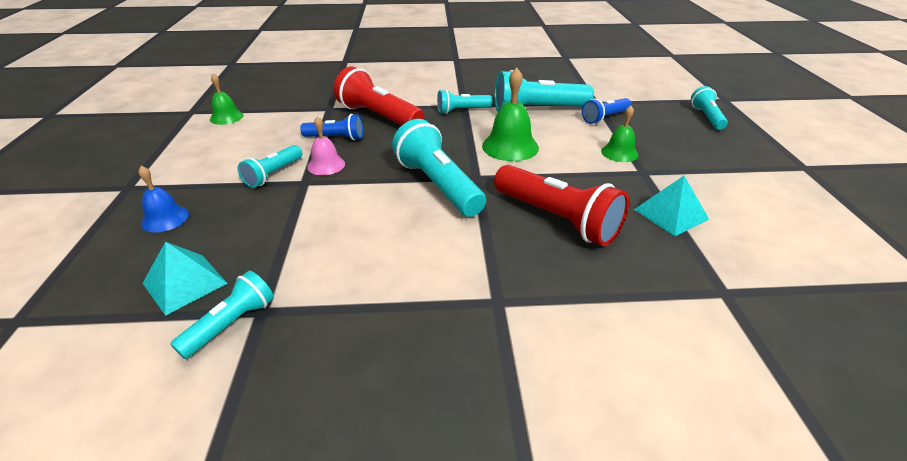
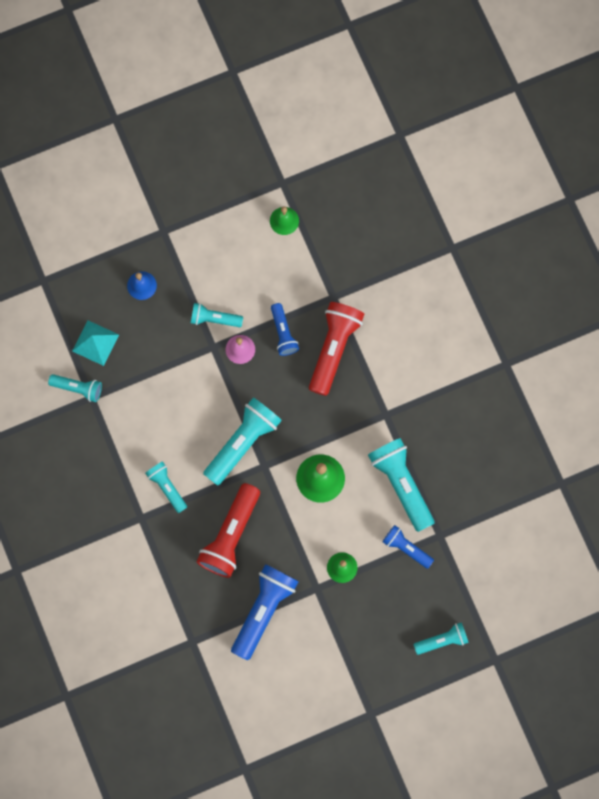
camera: 70 degrees right, 40 degrees up
(462, 110) = (373, 416): turquoise flashlight -> turquoise flashlight (167, 487)
(670, 214) = (263, 610): turquoise pyramid -> blue flashlight

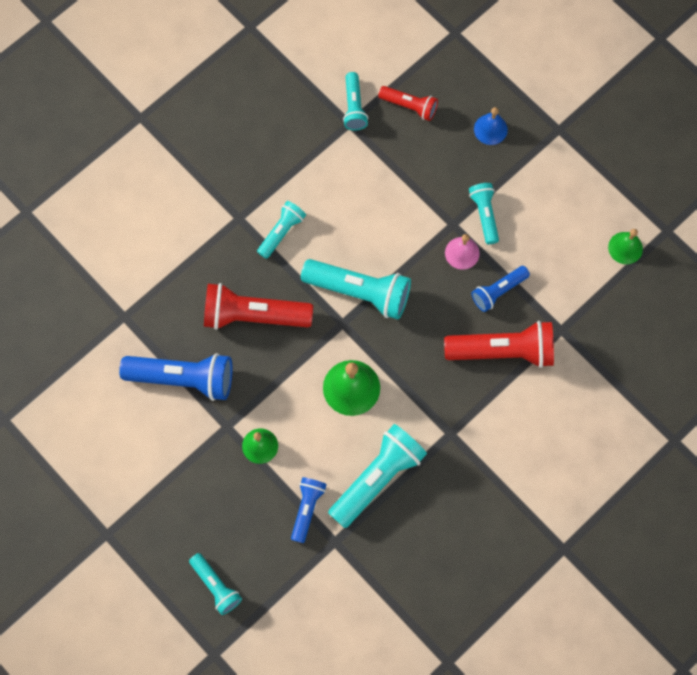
camera: 70 degrees right, 5 degrees down
(95, 342) = (410, 106): turquoise pyramid -> red flashlight

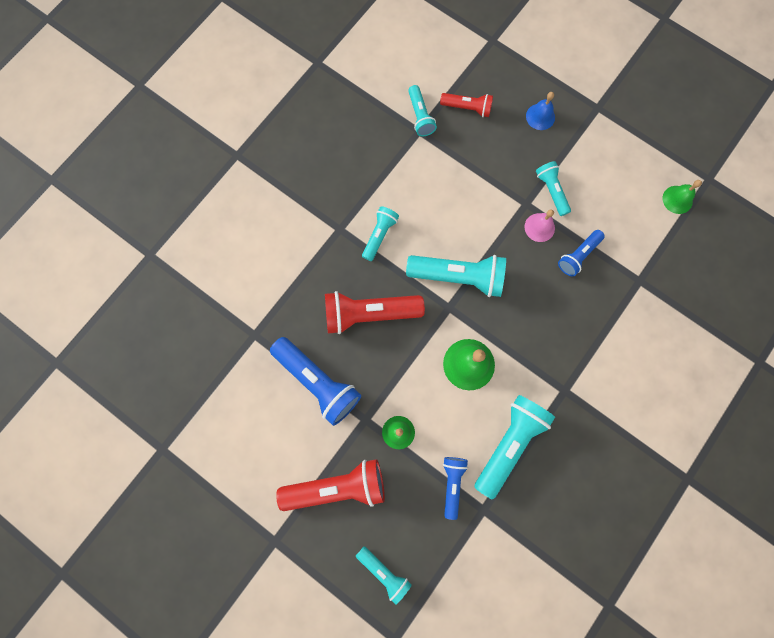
camera: 10 degrees left, 5 degrees up
(183, 378) = (318, 382): blue flashlight -> blue flashlight turned 45 degrees clockwise
(503, 351) = (594, 308): red flashlight -> red flashlight (337, 487)

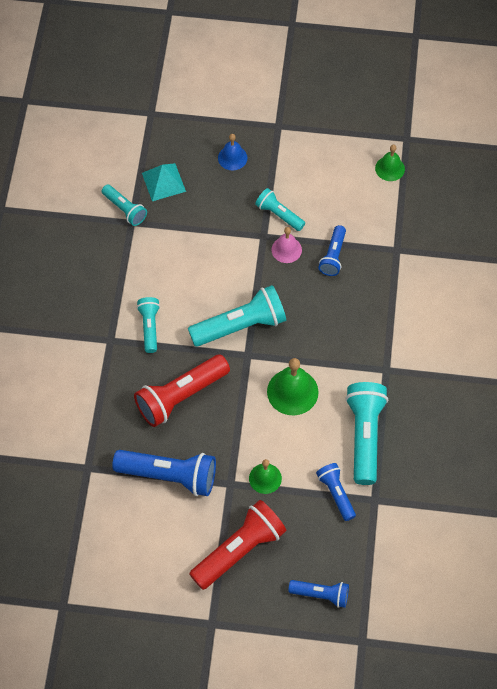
camera: 30 degrees left, 15 degrees down
(384, 572) = (321, 595): turquoise flashlight -> blue flashlight
(467, 108) = (163, 182): red flashlight -> turquoise pyramid

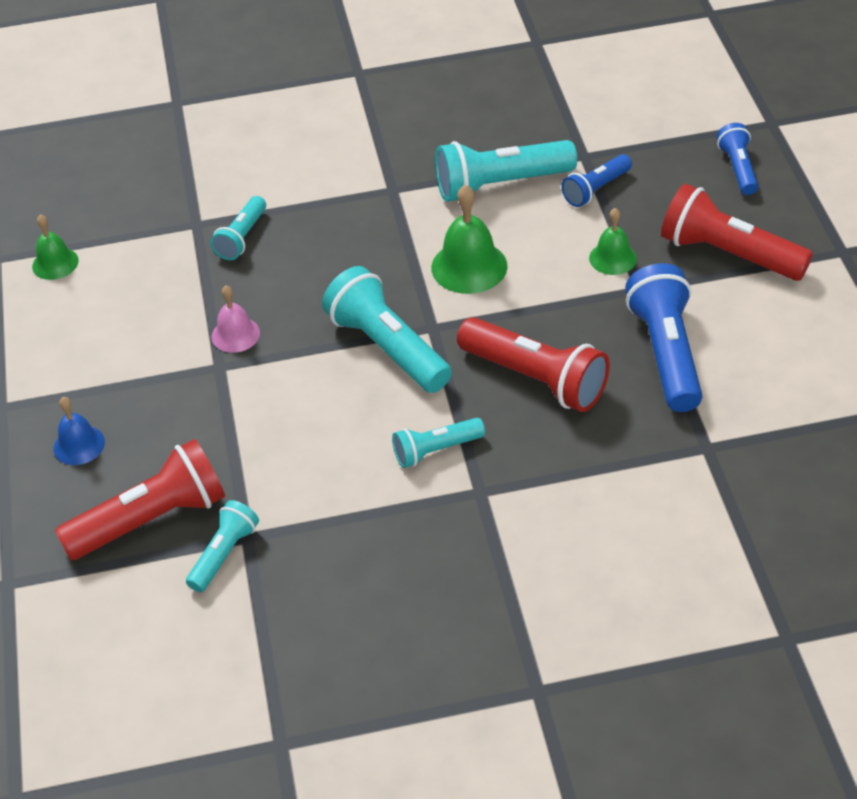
camera: 105 degrees left, 15 degrees down
(163, 182) = (152, 519): turquoise pyramid -> red flashlight
(279, 214) = (174, 360): turquoise flashlight -> turquoise flashlight (242, 238)
(333, 256) = (230, 283): blue flashlight -> none

